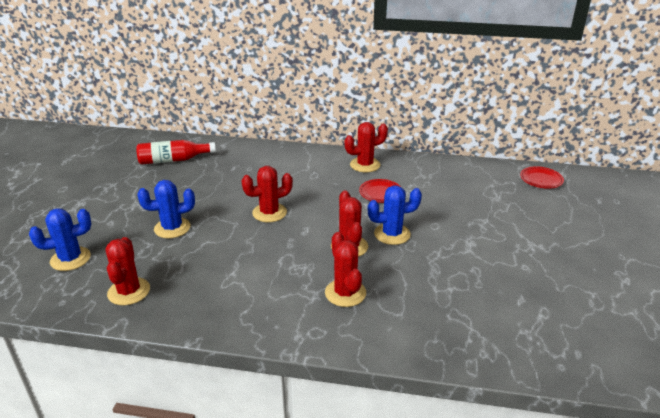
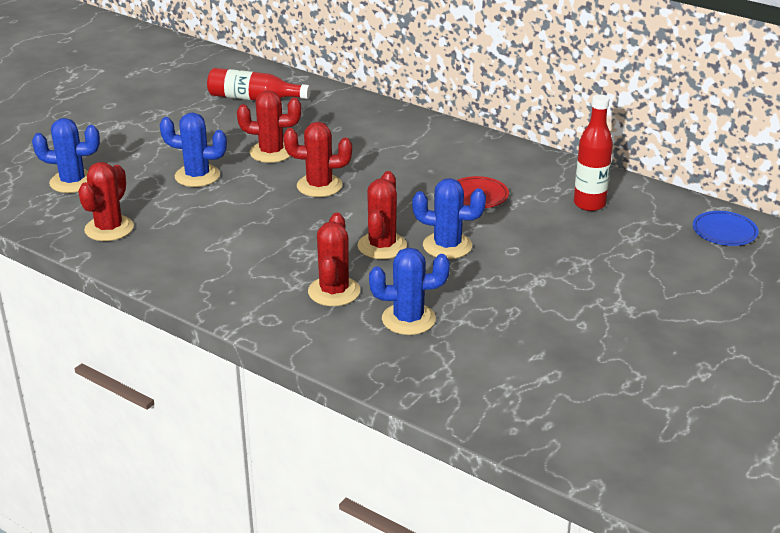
camera: 25 degrees right, 0 degrees up
(365, 165) = (490, 157): red cactus -> red cactus (271, 152)
(415, 299) = (408, 319): none -> blue cactus
(451, 181) = (589, 204): none -> red bottle
(541, 180) = (724, 232): red plate -> blue plate

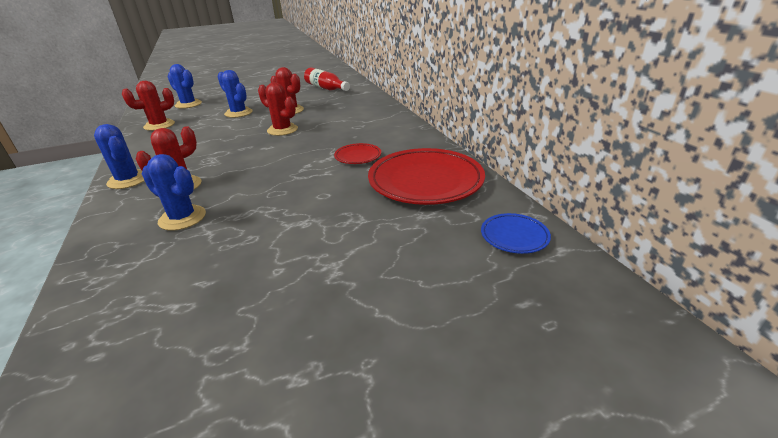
camera: 35 degrees right, 0 degrees up
(382, 246) = (253, 168): red cactus -> none
(447, 246) = (288, 180): blue cactus -> blue cactus (128, 180)
(589, 204) = (425, 181): red bottle -> red plate

